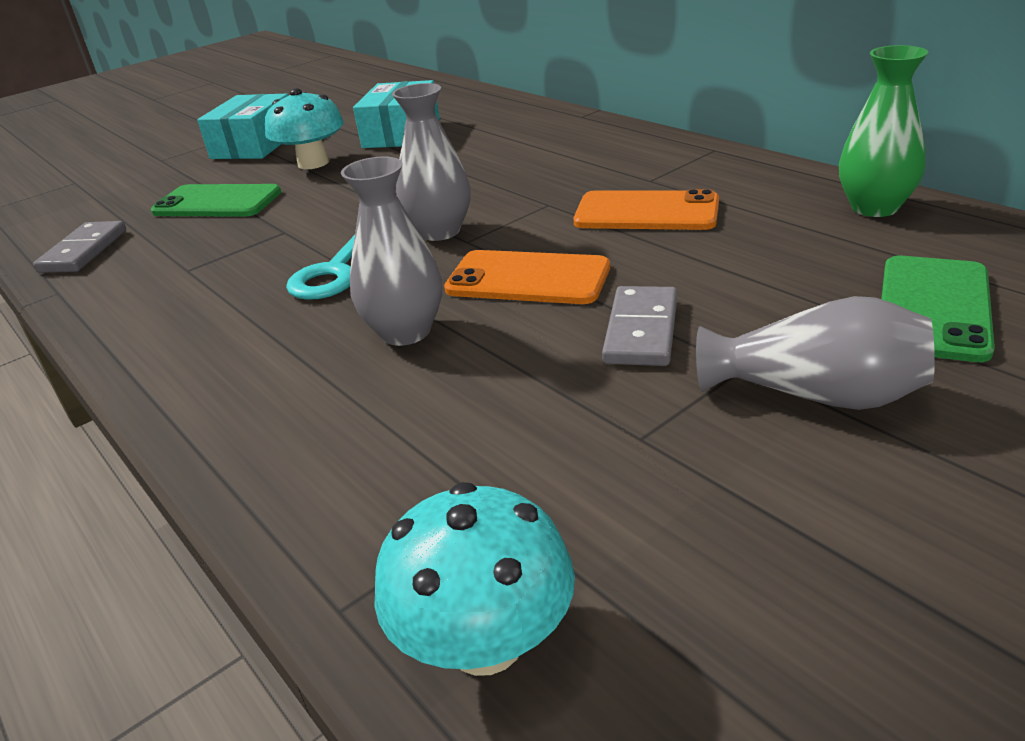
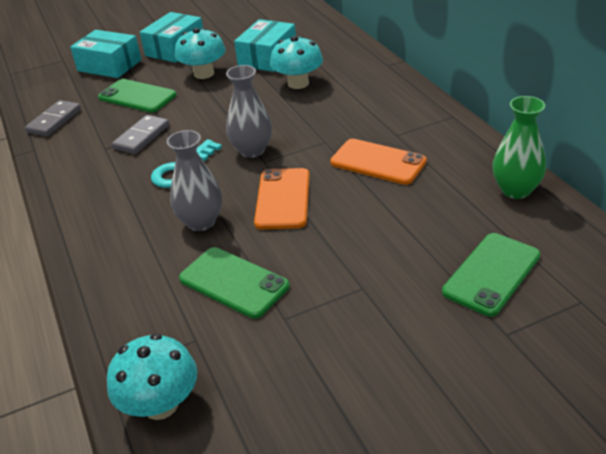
camera: 15 degrees right, 5 degrees up
(156, 177) = (109, 65): none -> turquoise box
(465, 151) = (298, 83): none -> turquoise mushroom
(514, 404) = (233, 282): none -> green phone
(528, 278) = (283, 199): orange phone -> orange phone turned 60 degrees clockwise
(641, 330) = (323, 251): grey domino -> grey domino (142, 137)
(816, 395) = (387, 315): grey vase -> none

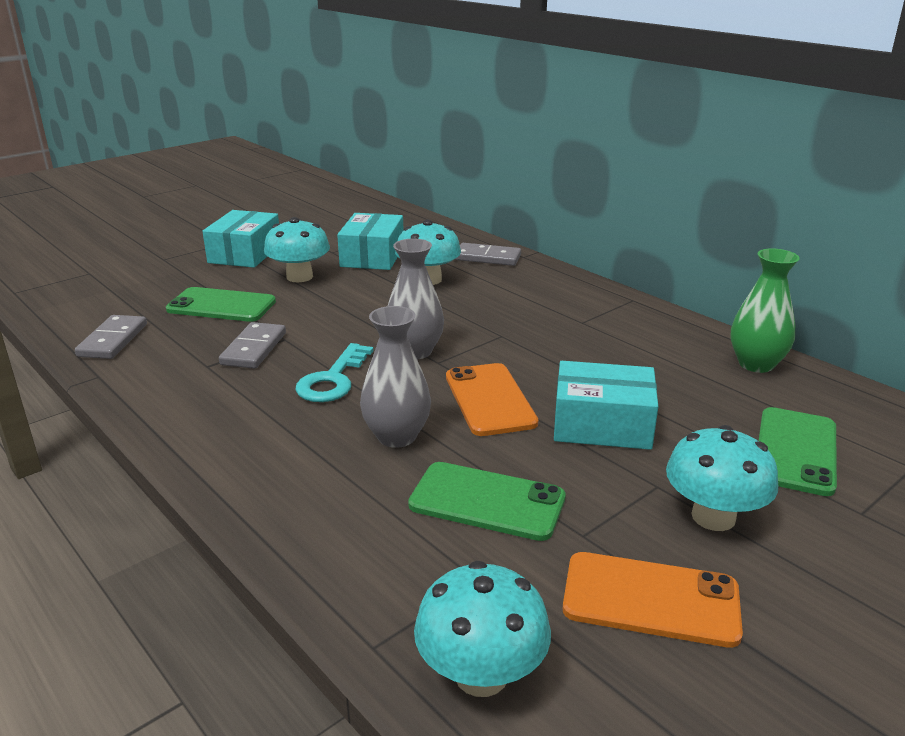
camera: 20 degrees left, 10 degrees down
(109, 65) = (162, 275): turquoise box -> turquoise box (602, 425)
(357, 64) = (487, 257): none -> grey domino
(378, 162) = (580, 351): orange phone -> orange phone (651, 599)
(387, 319) = (713, 517): none -> turquoise mushroom

